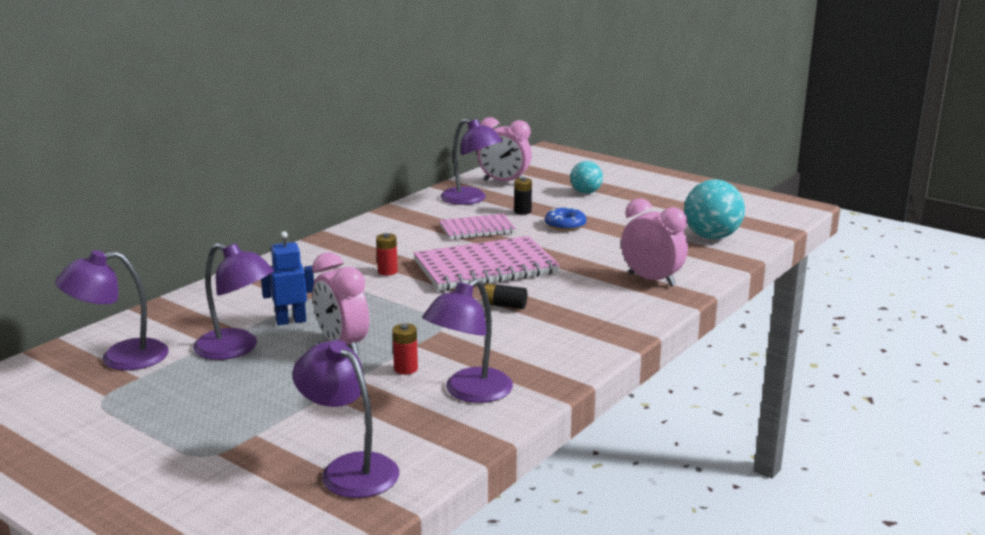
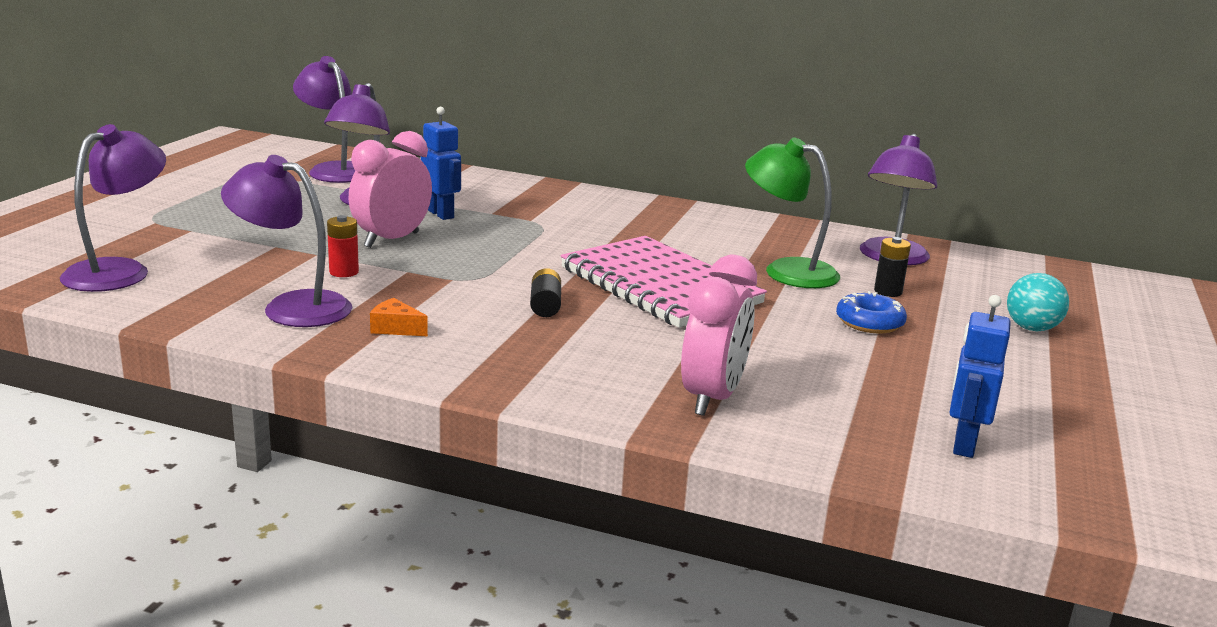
camera: 70 degrees right, 0 degrees up
(387, 271) = (602, 239): red battery -> none
(477, 229) = (787, 270): pink notebook -> green lamp
(504, 182) = (989, 272): pink clock -> none
(525, 357) = (395, 328): none -> orange cheese
(711, 237) = (963, 445): turquoise ball -> blue robot

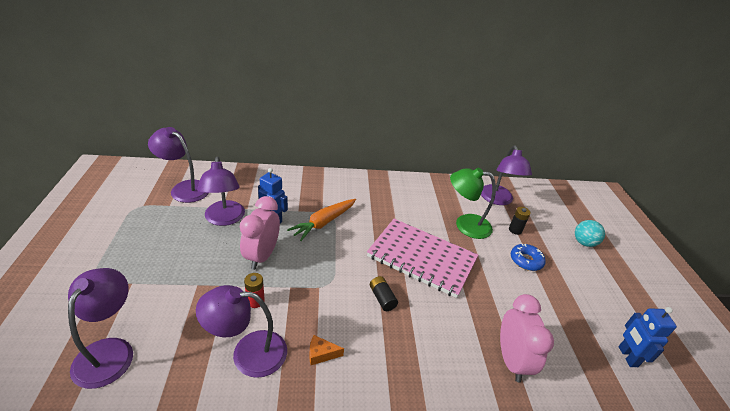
camera: 25 degrees left, 15 degrees up
(522, 229) = (324, 223): none -> orange carrot

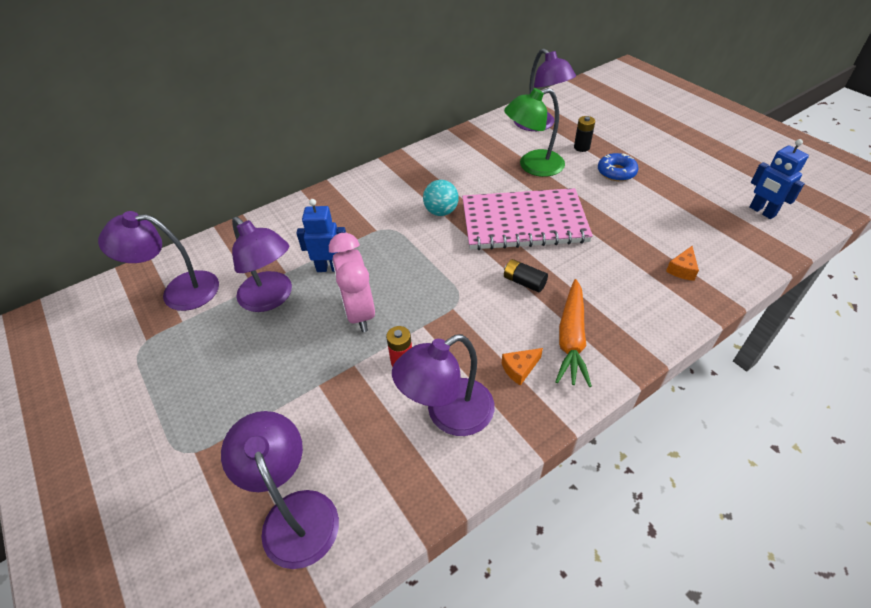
camera: 25 degrees left, 10 degrees up
(324, 223) = (390, 240): orange carrot -> orange carrot (571, 338)
(511, 360) = (682, 269): pink clock -> orange cheese
(584, 243) = (648, 128): turquoise ball -> turquoise ball (441, 211)

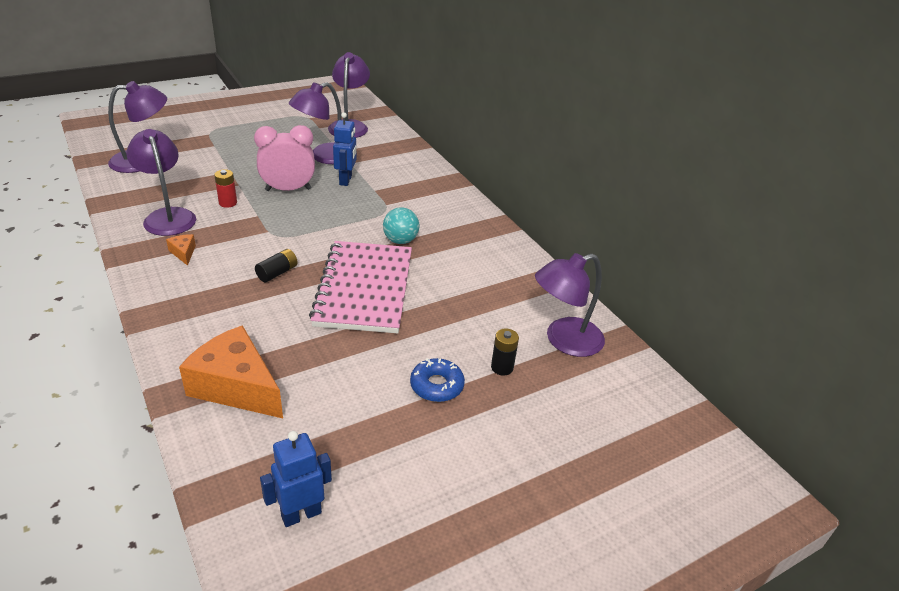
camera: 90 degrees right, 10 degrees down
(533, 166) = (466, 315): green lamp -> none
(571, 338) = (195, 285): orange carrot -> none
(682, 269) = (236, 386): orange cheese -> orange cheese, size x2.38

